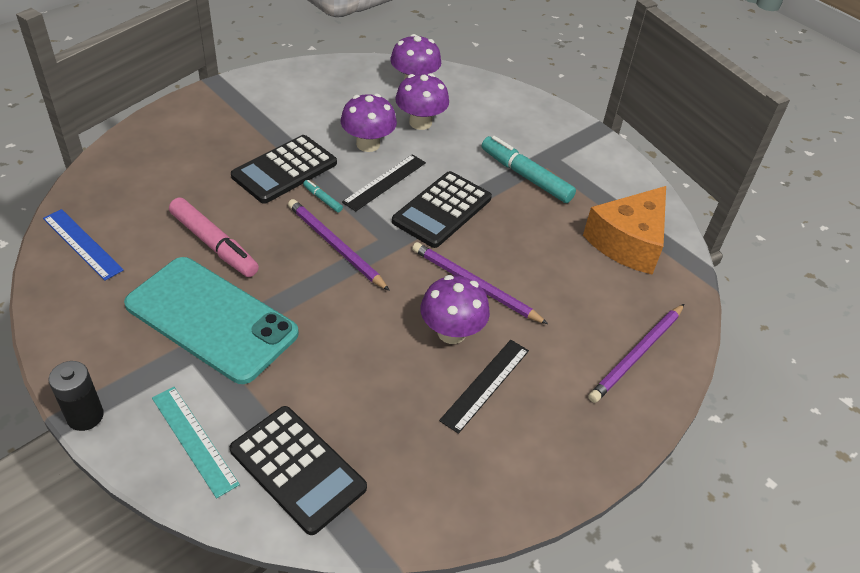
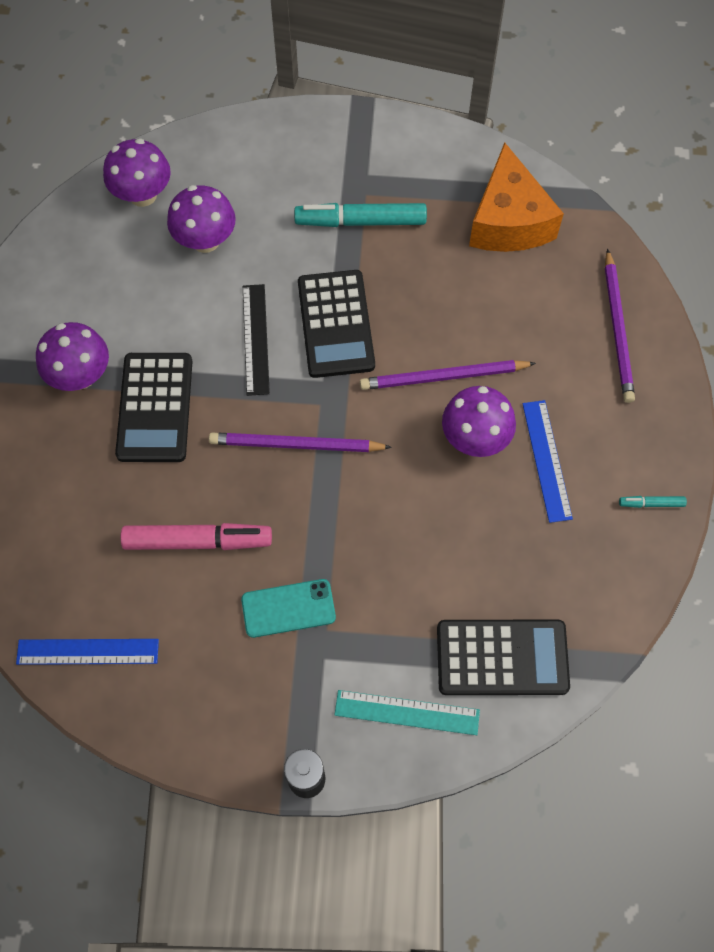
camera: 40 degrees left, 20 degrees up
(211, 319) = (288, 608): turquoise phone -> turquoise phone, size x0.48
(322, 199) = (226, 407): turquoise marker -> turquoise marker (651, 503)
(368, 144) = (190, 309): purple mushroom -> purple mushroom (81, 375)
(485, 384) = (546, 460): black ruler -> blue ruler

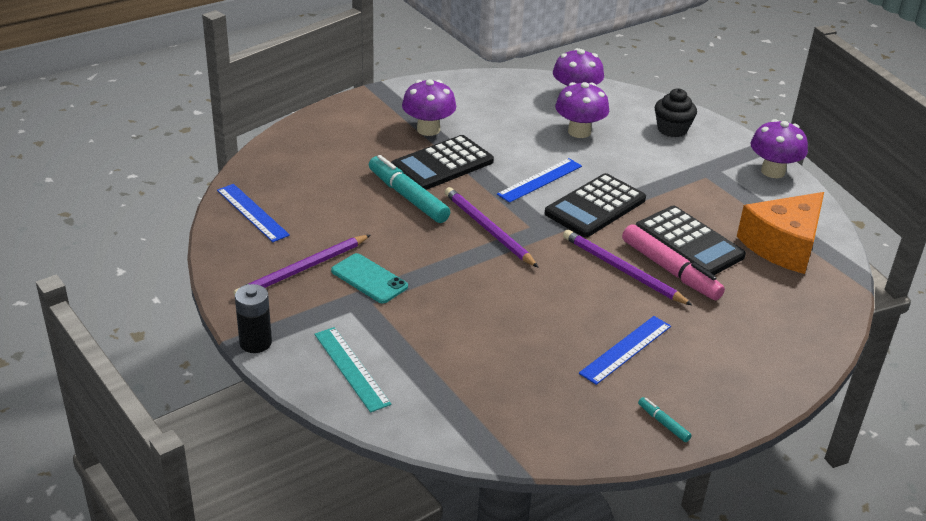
camera: 50 degrees right, 30 degrees down
(198, 541) = (373, 221): pink marker -> pink marker (670, 270)
(255, 339) = (540, 180): black ruler -> blue ruler
(271, 158) = (672, 129): none -> black cupcake
(360, 221) = (683, 183): turquoise marker -> turquoise marker (408, 197)
(475, 438) = (596, 306): purple mushroom -> purple mushroom (773, 171)
(502, 657) = (444, 398): black calculator -> black calculator (689, 243)
(617, 329) = (780, 338): purple pencil -> purple pencil (302, 269)

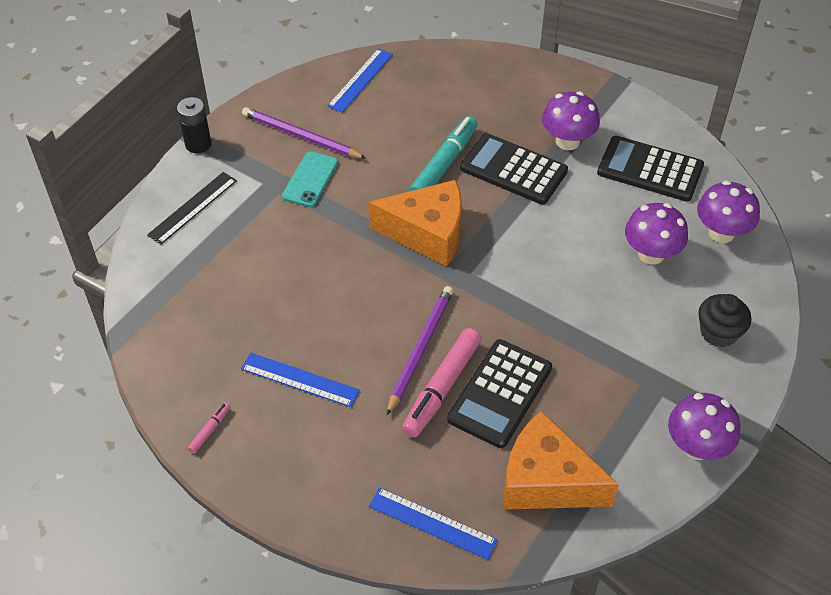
camera: 70 degrees right, 15 degrees up
(351, 368) = (192, 207): turquoise ruler -> black ruler
(488, 229) = (427, 233): purple pencil -> orange cheese
(540, 180) = (535, 247): blue ruler -> blue ruler (432, 523)
(595, 206) = (516, 302): black calculator -> black calculator (650, 169)
(663, 423) = (210, 430): turquoise marker -> pink marker

